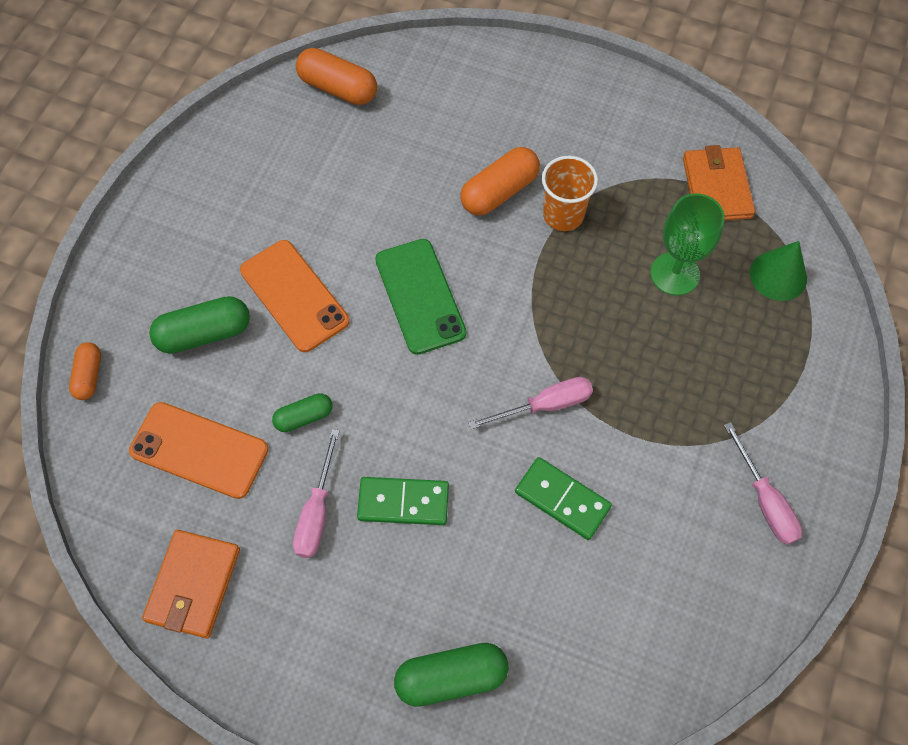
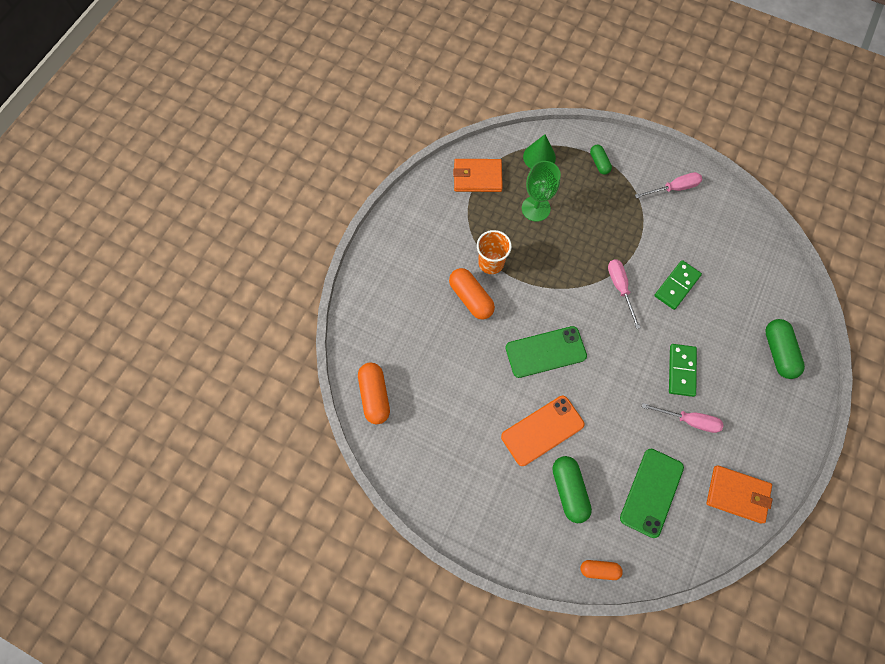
camera: 85 degrees left, 5 degrees up
(199, 450) = (651, 492): orange phone -> green phone
(304, 417) = (628, 426): green capsule -> green capsule (599, 163)
(338, 88) = (375, 396): orange capsule -> orange capsule turned 45 degrees counterclockwise

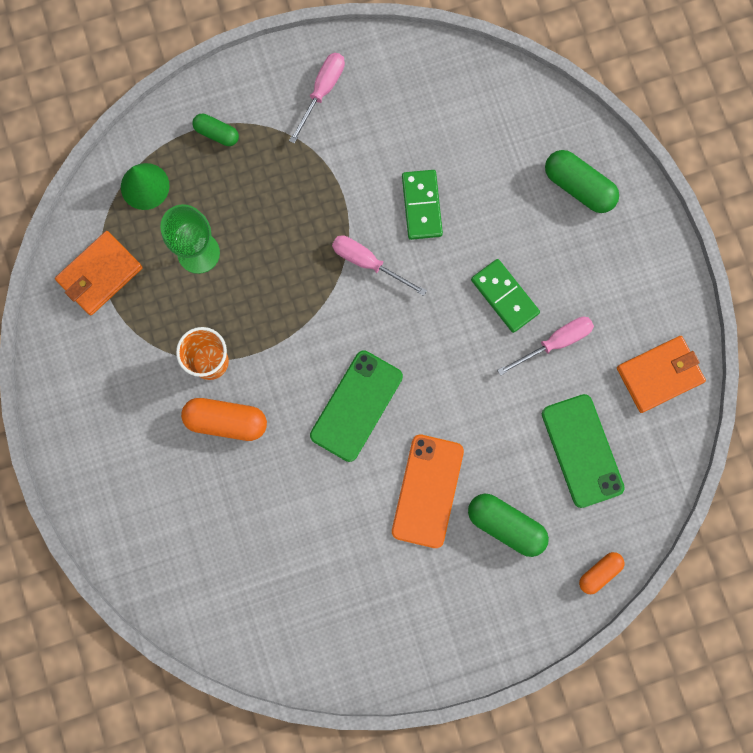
camera: 45 degrees left, 10 degrees up
(375, 396) = (229, 621): orange capsule -> none

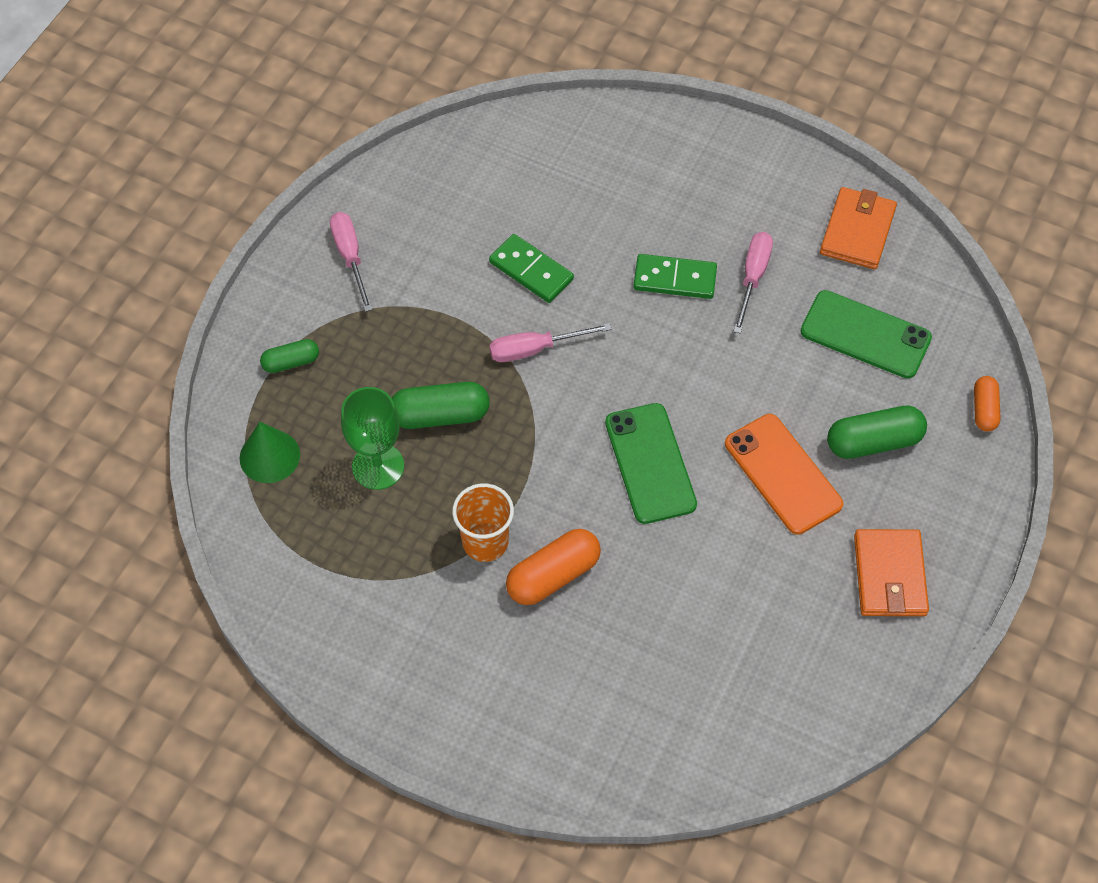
camera: 45 degrees left, 20 degrees down
(100, 274) = (305, 561): orange wallet -> orange wallet (889, 576)
(578, 187) = (640, 155): green capsule -> green capsule (440, 415)

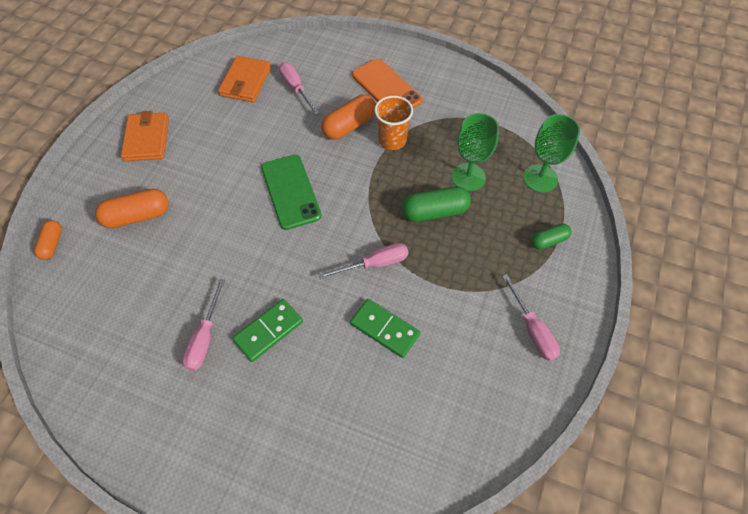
camera: 175 degrees right, 0 degrees up
(269, 456) = (540, 178): green cone -> green goblet
(643, 663) = (296, 88): none -> pink screwdriver
(675, 279) = (268, 331): green domino -> green domino turned 45 degrees counterclockwise
(783, 474) = (203, 191): orange phone -> orange phone (386, 88)
(857, 231) = (108, 391): orange wallet -> orange wallet (245, 82)
(865, 335) = (124, 294): green phone -> none
(873, 442) = (137, 216): green capsule -> orange capsule

